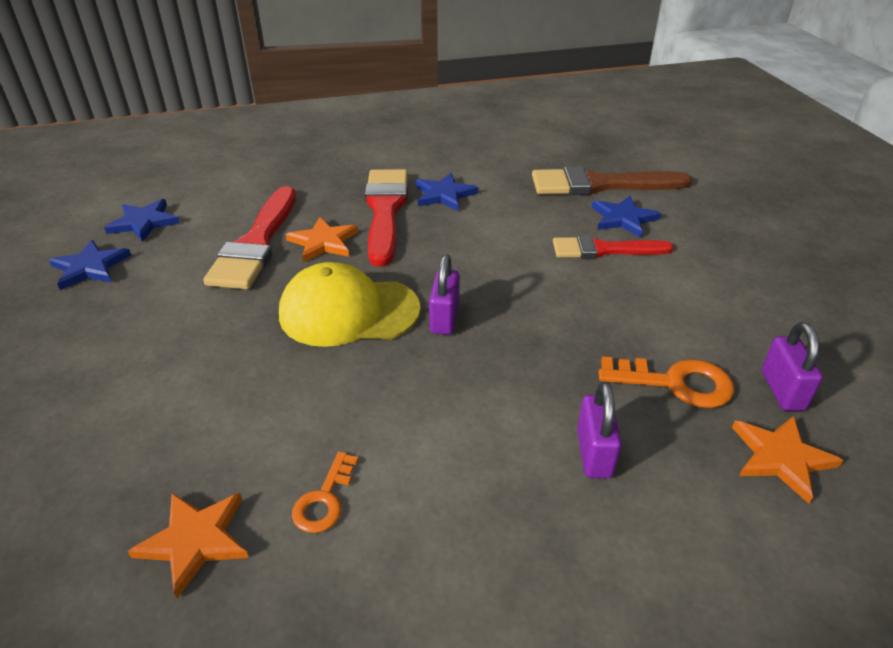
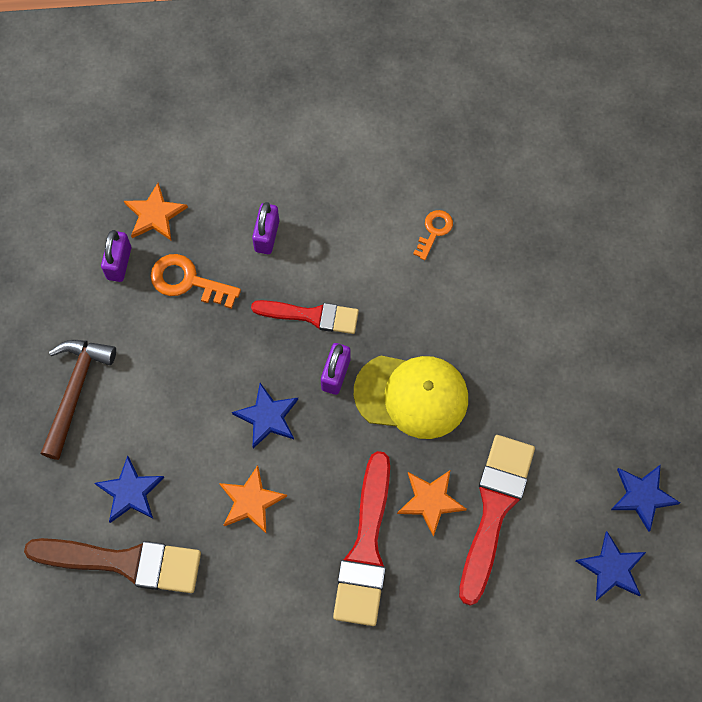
camera: 170 degrees left, 30 degrees up
(195, 541) = (505, 218): orange star -> orange star (251, 501)
(444, 194) = (299, 571): blue star -> blue star (267, 417)
(604, 250) = (171, 443): red brush -> red brush (312, 316)
(732, 273) = (75, 391): none -> brown hammer

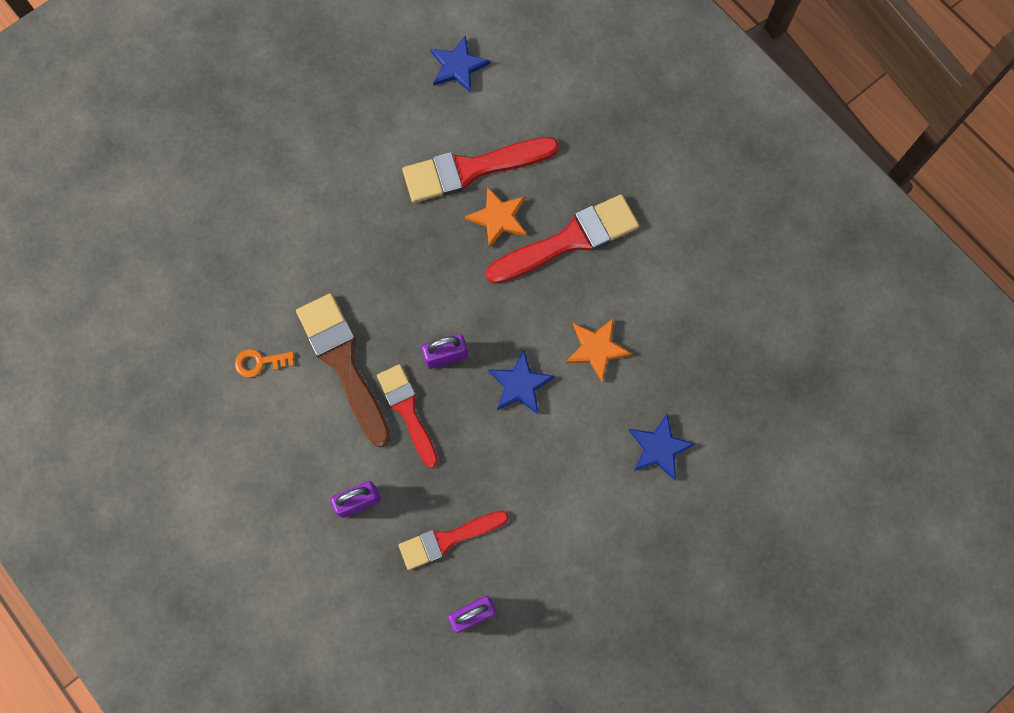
camera: 125 degrees left, 5 degrees up
(75, 391) = (612, 560): brown hammer -> none
(124, 562) = (715, 410): brown brush -> brown brush (343, 362)
(155, 214) = (404, 619): orange star -> none
(187, 281) = (448, 539): orange key -> red brush
(412, 395) = (422, 285): yellow cap -> none
(642, 496) = (387, 76): blue star -> none

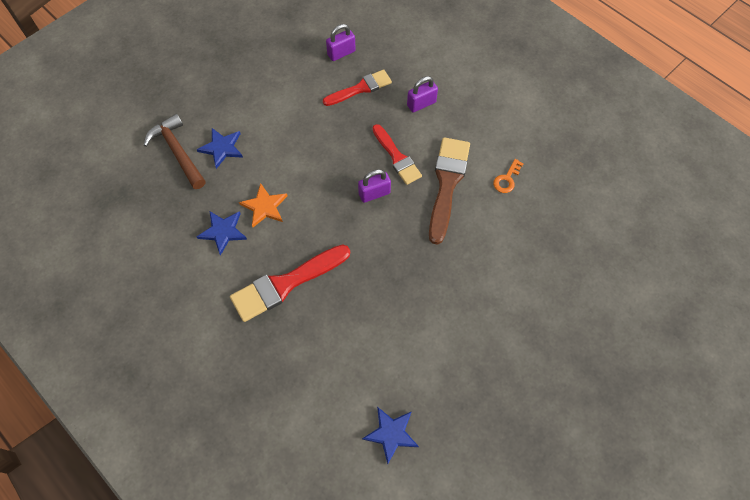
camera: 175 degrees right, 10 degrees down
(259, 362) = (507, 179): orange key -> orange key turned 135 degrees clockwise
(343, 362) = (447, 184): brown brush -> brown brush turned 135 degrees counterclockwise
(471, 169) = (369, 336): red brush -> none
(498, 218) = (344, 297): orange star -> none
(520, 385) = (319, 179): blue star -> blue star (223, 231)
(723, 447) = (177, 151): none -> brown hammer

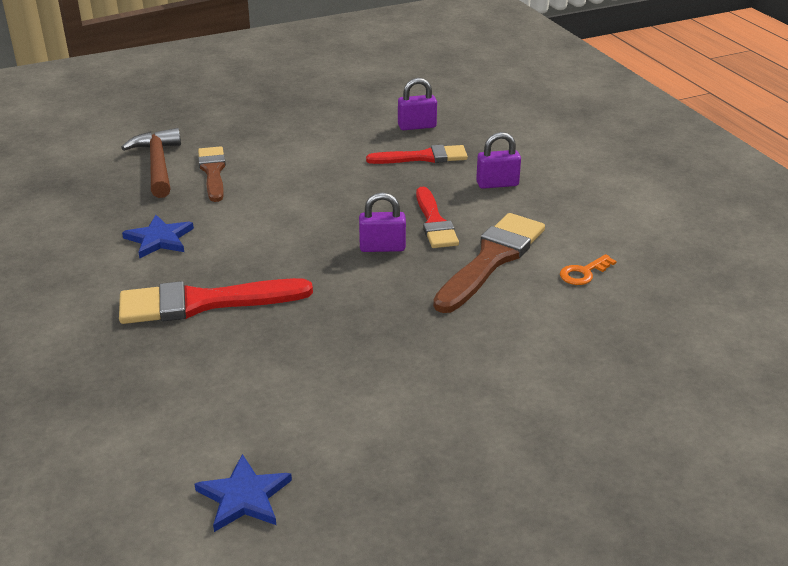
camera: 20 degrees right, 30 degrees down
(222, 148) = (213, 172): blue star -> brown brush
(264, 207) = (228, 229): orange star -> none

